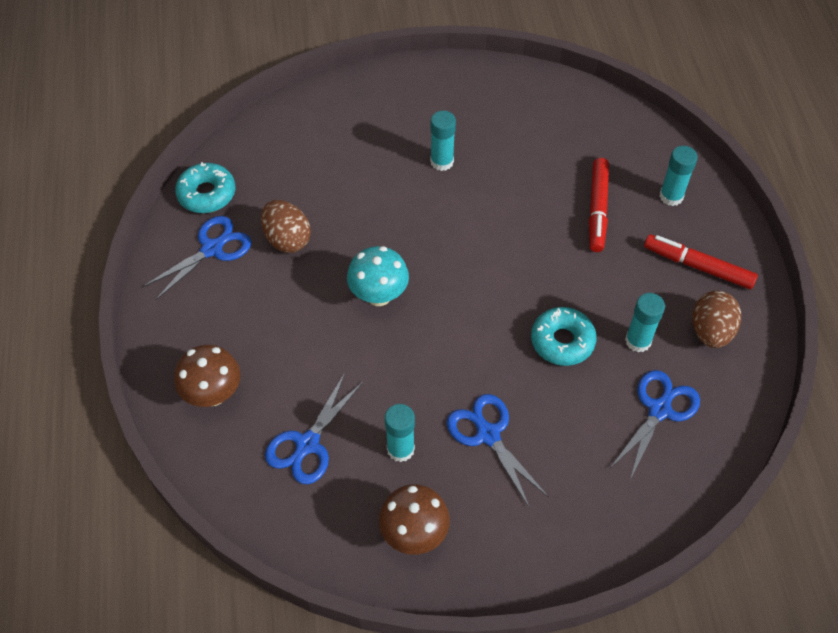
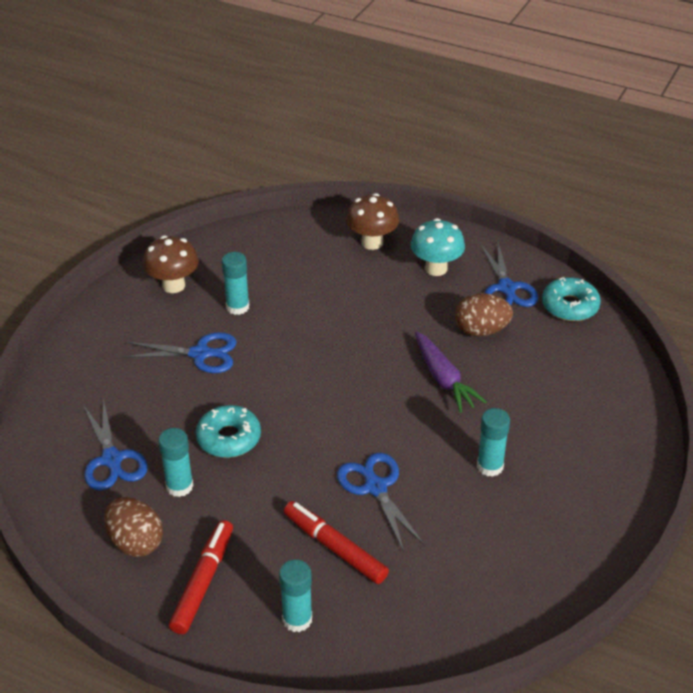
camera: 125 degrees right, 15 degrees down
(307, 444) = (288, 268): blue scissors -> blue scissors (375, 487)
(370, 234) = (444, 379): none -> purple carrot
(378, 295) = (377, 356): turquoise mushroom -> turquoise mushroom (436, 268)
(698, 266) = (203, 581): red marker -> red marker turned 45 degrees counterclockwise

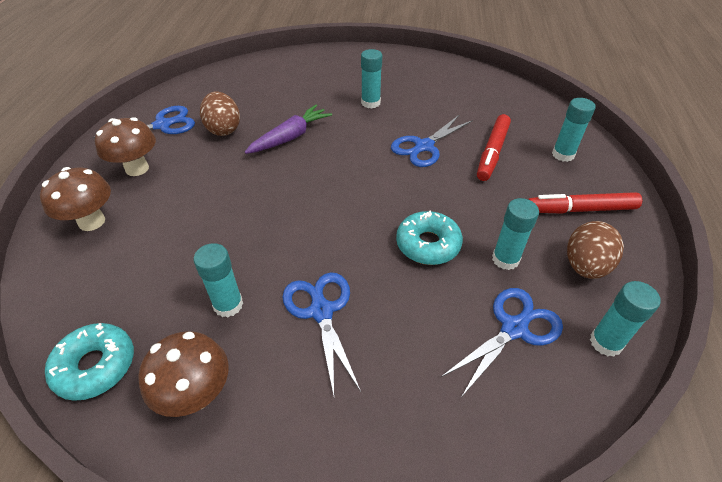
camera: 110 degrees left, 5 degrees up
(62, 511) = (605, 342): none -> turquoise glue stick
(436, 268) = (137, 168): turquoise mushroom -> brown mushroom
(570, 306) = (182, 94): turquoise donut -> turquoise donut (95, 366)

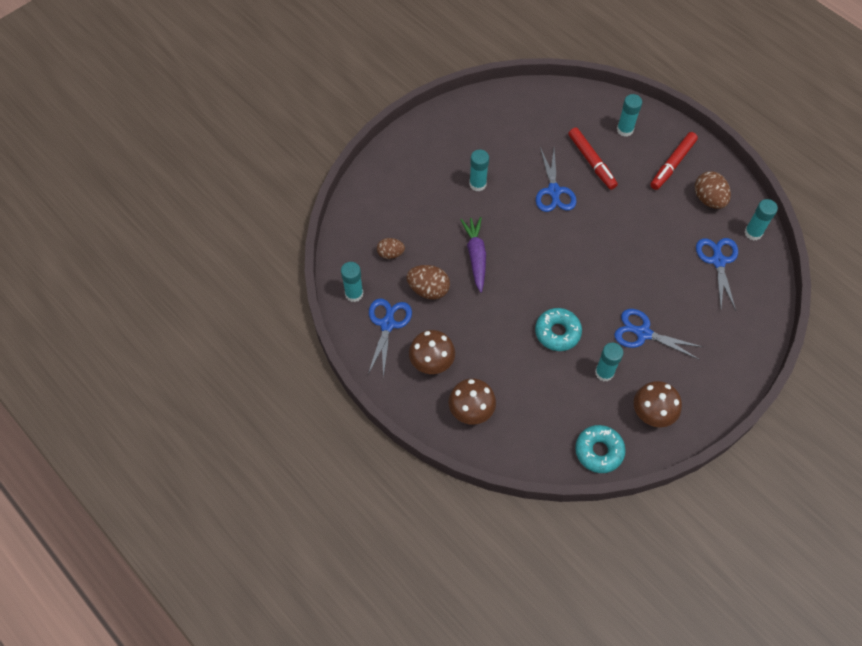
camera: 50 degrees left, 15 degrees up
(242, 95) = (390, 254): none -> brown egg
(428, 244) = (637, 254): turquoise donut -> turquoise donut (557, 332)
(505, 259) = (676, 228): turquoise glue stick -> turquoise glue stick (354, 294)

